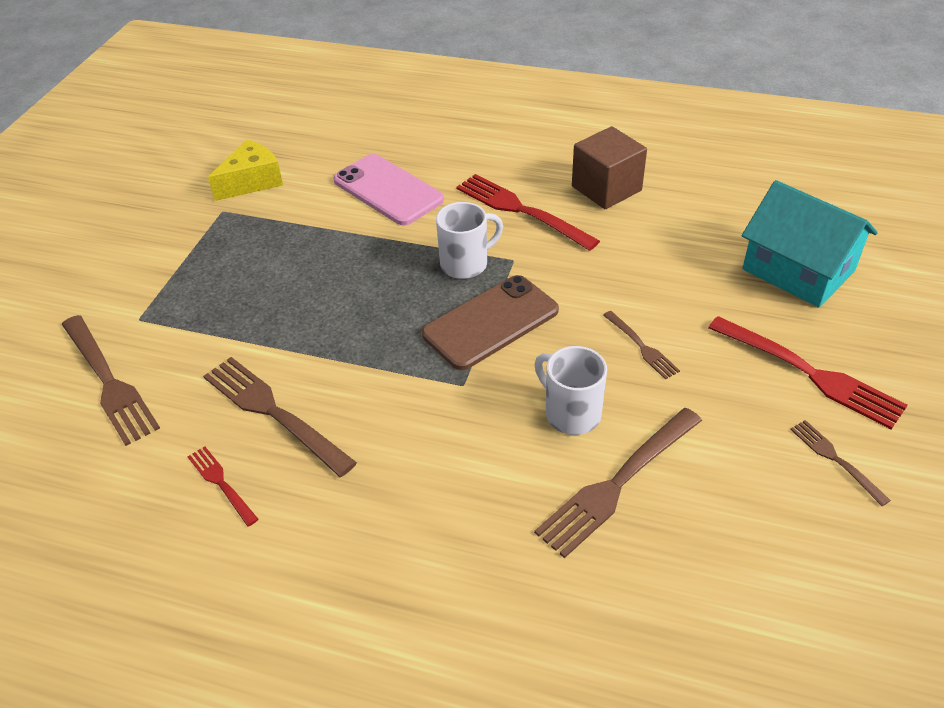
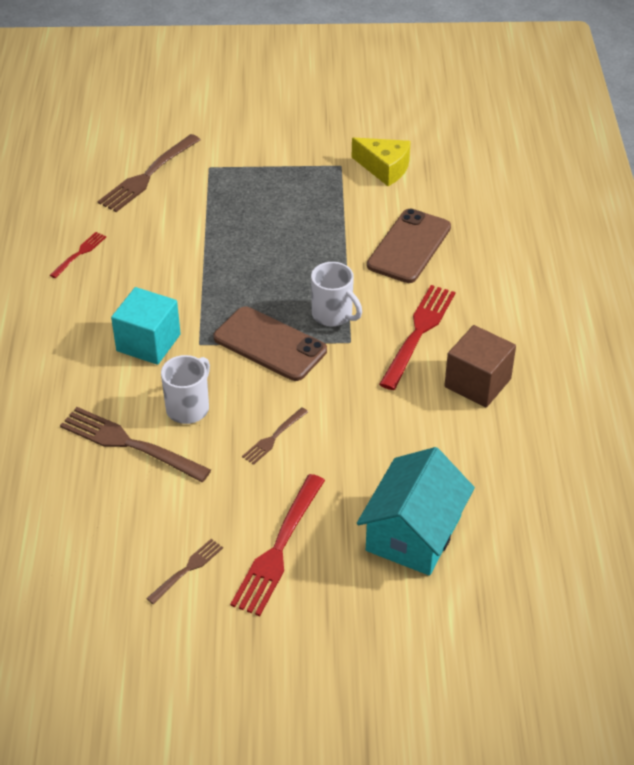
camera: 70 degrees right, 0 degrees up
(274, 412) = (144, 258): brown fork -> none
(388, 190) = (409, 246): pink phone -> brown phone
(439, 434) = (148, 343): none -> turquoise cube

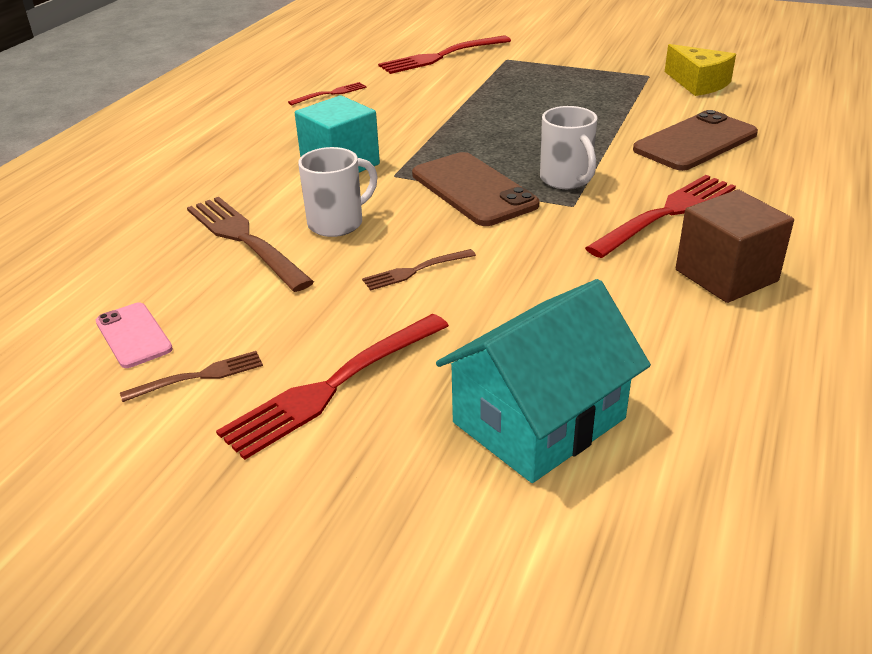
camera: 25 degrees right, 10 degrees down
(116, 553) = (133, 335): none -> pink phone
(148, 175) = (442, 56): brown fork -> red fork

